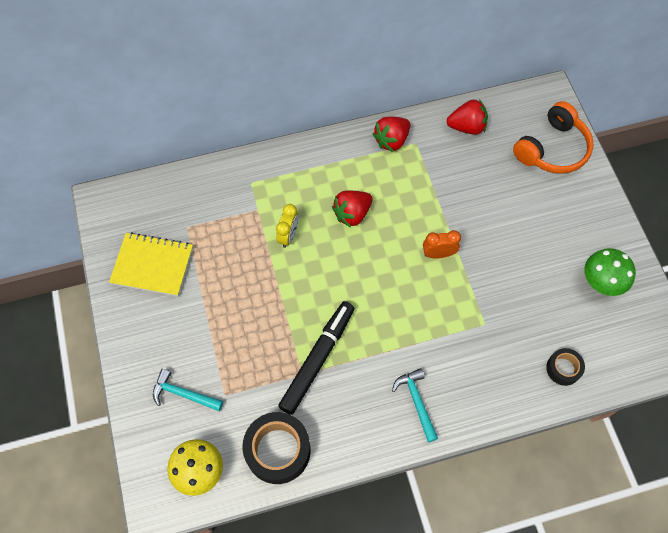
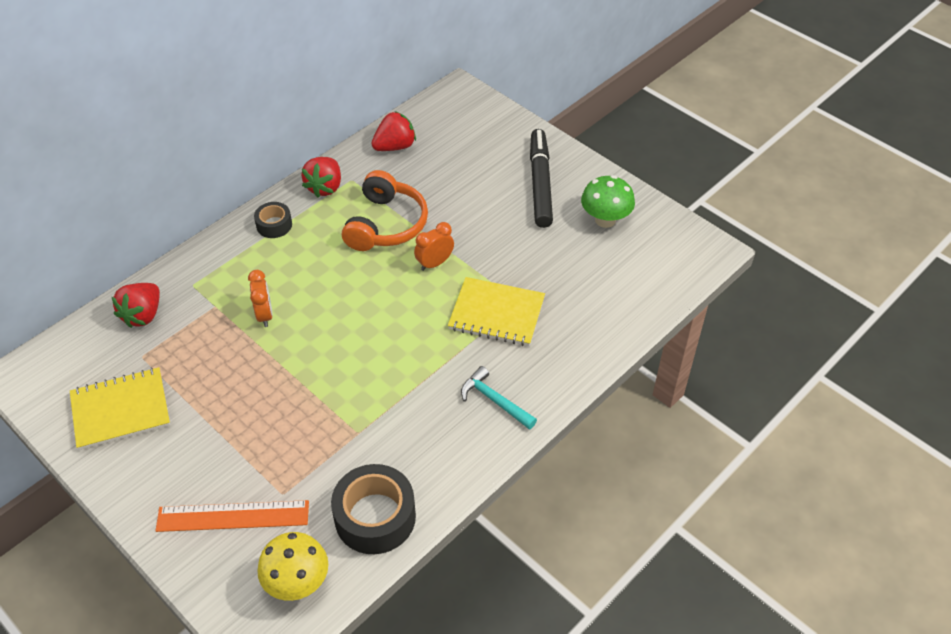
camera: 30 degrees left, 15 degrees down
(183, 394) = (233, 516): turquoise hammer -> orange ruler
(288, 236) = (264, 315): yellow clock -> orange clock
(317, 359) = (366, 411): black marker -> black marker (540, 183)
(352, 214) = (323, 266): red strawberry -> red strawberry (143, 315)
(461, 325) = (496, 313): none -> yellow notebook
(552, 149) = (489, 132): orange headphones -> orange headphones (386, 224)
(563, 369) = (617, 305): black tape -> black tape (274, 225)

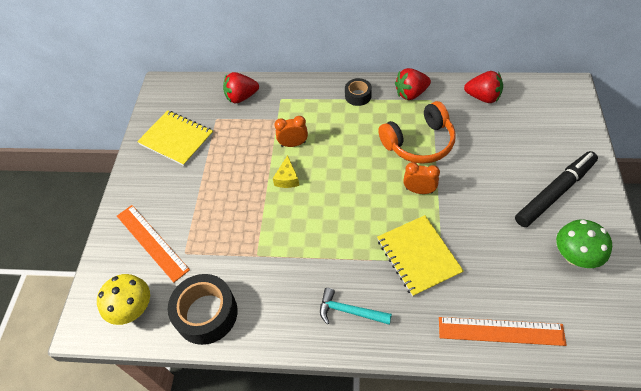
camera: 55 degrees right, 5 degrees up
(264, 315) = (293, 144): orange clock -> orange clock turned 135 degrees counterclockwise
(300, 348) = (287, 178): none -> yellow cheese
(494, 400) = (349, 311): turquoise hammer -> turquoise hammer turned 75 degrees counterclockwise
(617, 314) = (501, 331): none -> orange ruler

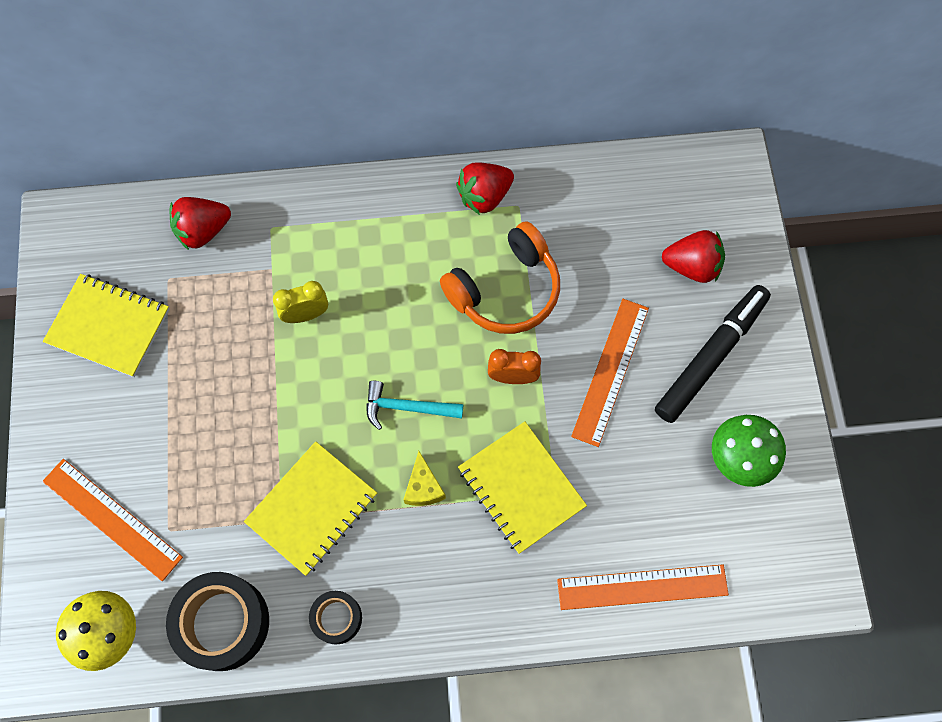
camera: 15 degrees left, 15 degrees up
(277, 251) = (312, 508): none -> yellow notebook
(287, 178) = (306, 379): yellow cheese -> yellow cheese (423, 487)
(293, 144) = (306, 315): orange clock -> yellow clock
(349, 311) = (431, 588): turquoise hammer -> turquoise hammer (407, 407)
(358, 96) = (399, 209): black tape -> black tape (337, 618)
(483, 97) = (598, 193): red strawberry -> red strawberry (692, 266)
(485, 194) = (610, 371): none -> orange ruler

